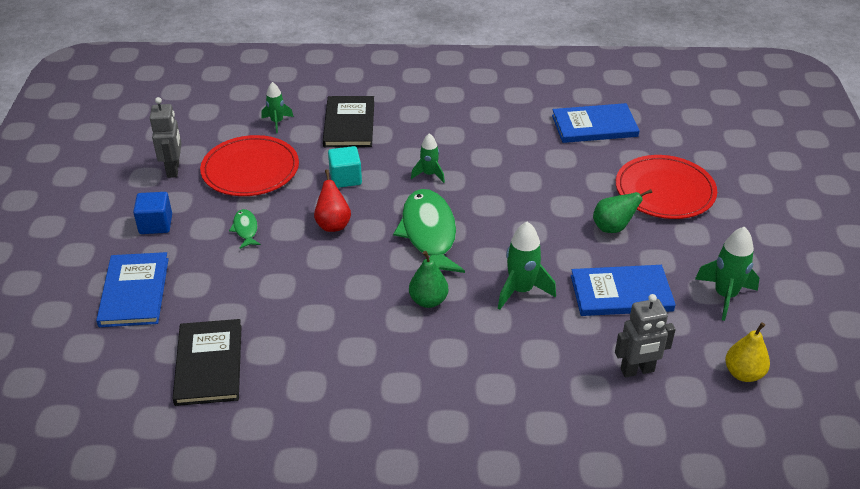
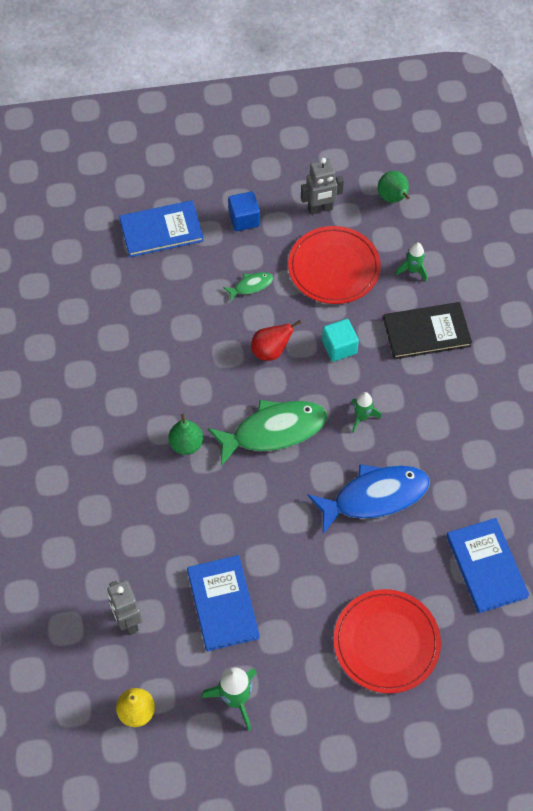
camera: 80 degrees right, 20 degrees up
(209, 364) = (92, 303): black book -> none
(516, 178) = (374, 497): none -> blue fish
(521, 290) = (212, 517): green rocket -> none
(613, 228) = (315, 593): green pear -> green pear (393, 198)

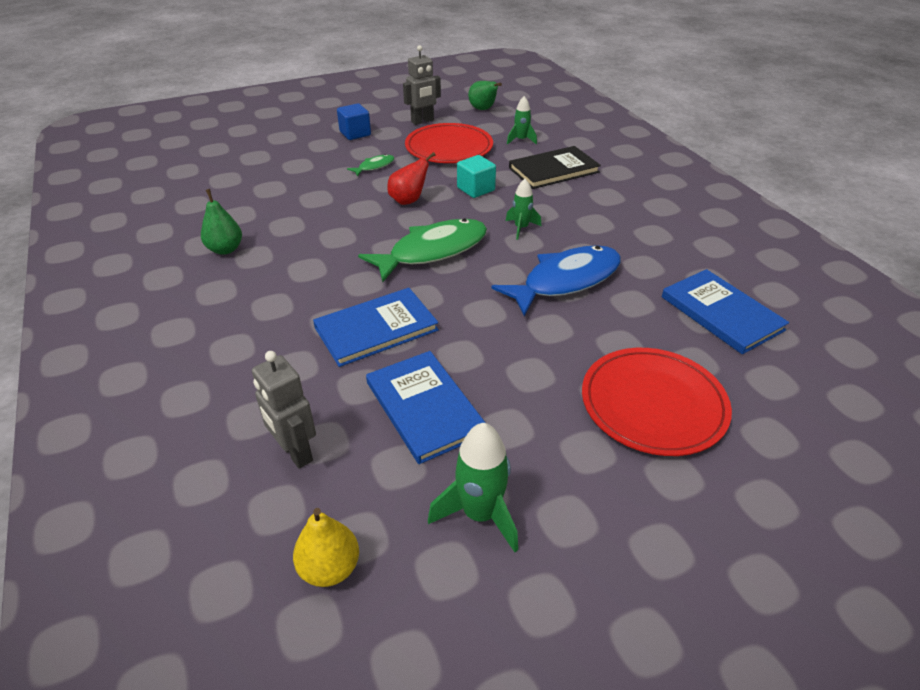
camera: 15 degrees left, 20 degrees down
(161, 230) = (277, 148): blue book -> blue book (376, 329)
(186, 444) = (337, 276): green pear -> green pear (225, 249)

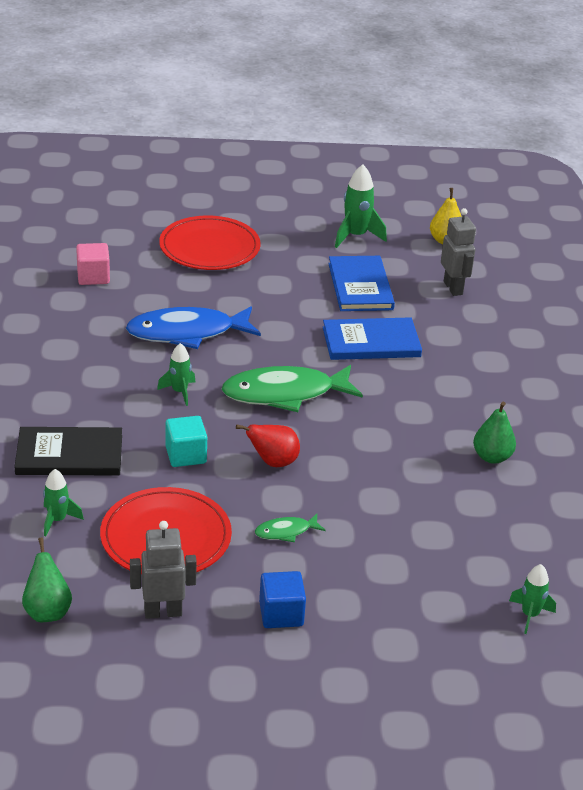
camera: 160 degrees left, 5 degrees down
(195, 164) = (529, 615): none -> green rocket
(721, 313) = (93, 277): blue book -> pink cube

